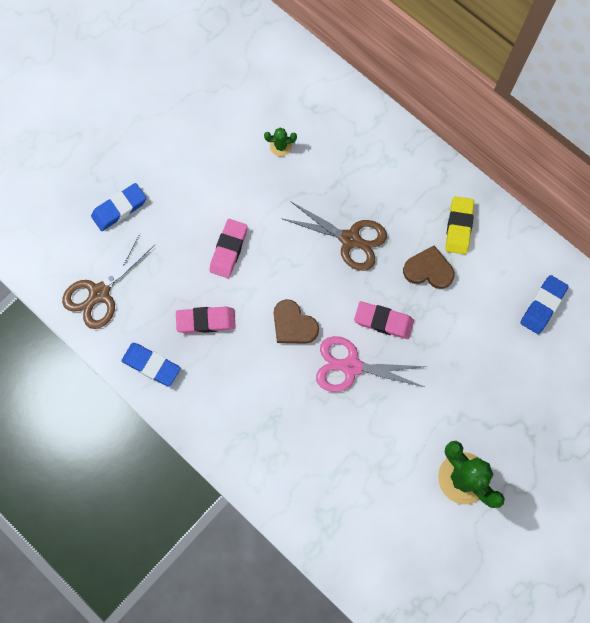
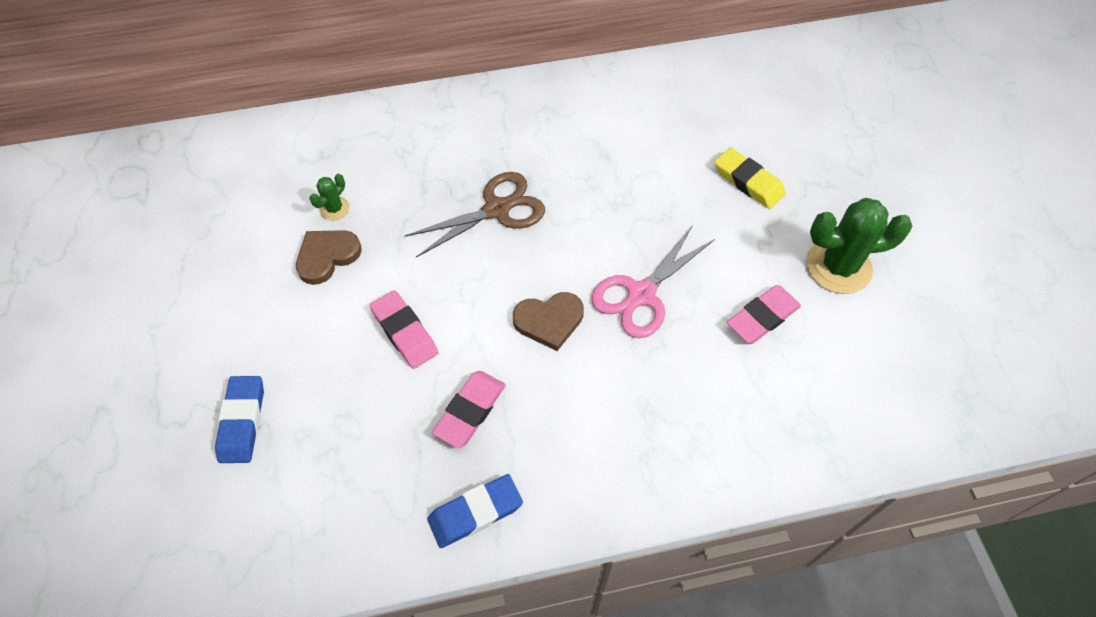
camera: 55 degrees left, 15 degrees down
(99, 293) = (328, 518): brown scissors -> none
(383, 321) = (612, 234): pink eraser -> pink eraser (762, 317)
(428, 270) = (588, 164): brown heart -> brown heart (327, 256)
(459, 227) = (563, 114): yellow eraser -> yellow eraser (748, 182)
(542, 306) = (698, 99): blue eraser -> none

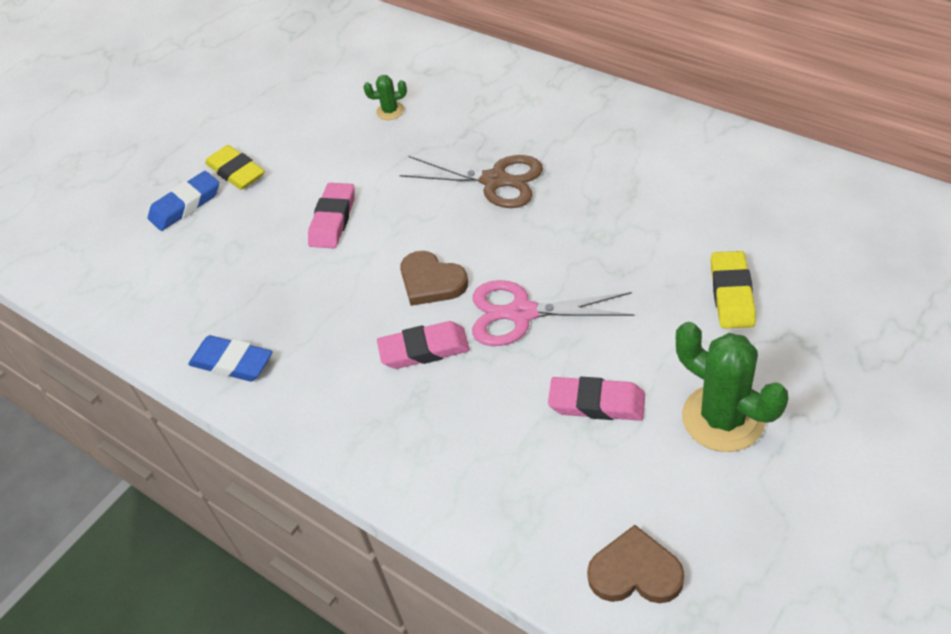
camera: 55 degrees right, 10 degrees down
(254, 356) = (236, 172): none -> yellow eraser
(327, 256) = (348, 139): brown heart -> brown heart (635, 572)
(470, 411) = (307, 299): pink eraser -> pink eraser (424, 349)

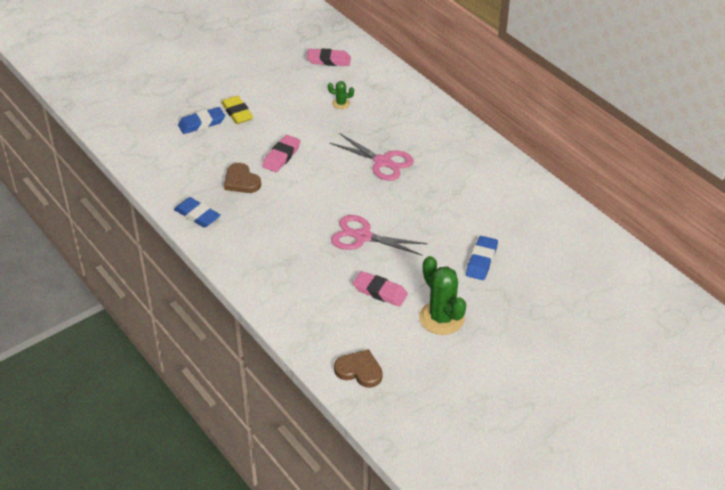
camera: 10 degrees right, 5 degrees down
(424, 349) = (302, 239): pink eraser -> pink eraser (328, 60)
(431, 282) = (321, 206): brown heart -> brown heart (241, 181)
(495, 180) = (383, 162): brown scissors -> pink scissors
(732, 294) = (481, 261): yellow eraser -> blue eraser

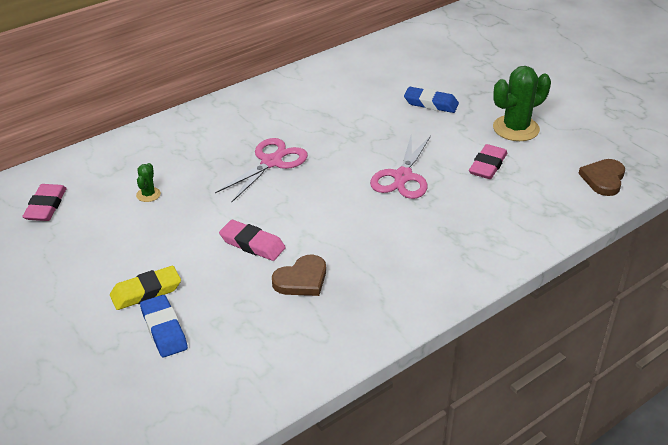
camera: 90 degrees left, 5 degrees down
(197, 215) = (373, 319): blue eraser -> none

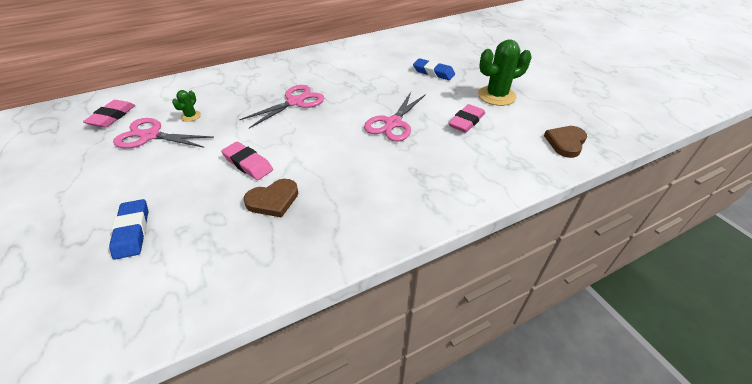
camera: 10 degrees right, 5 degrees up
(113, 225) = (150, 136): none -> pink scissors
(146, 292) = (140, 194): yellow eraser -> none

